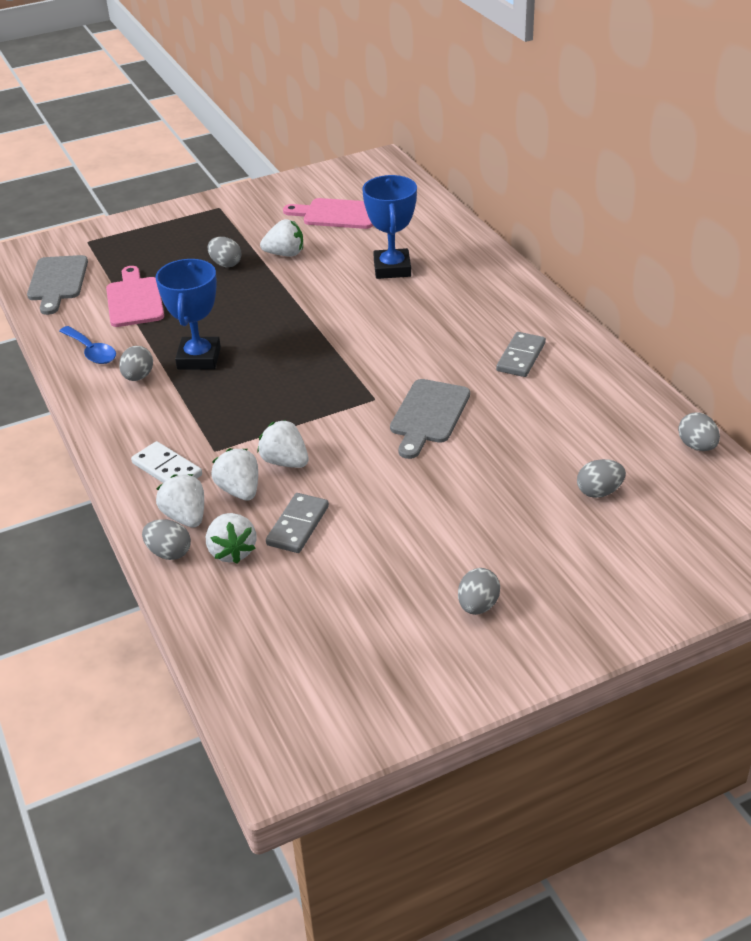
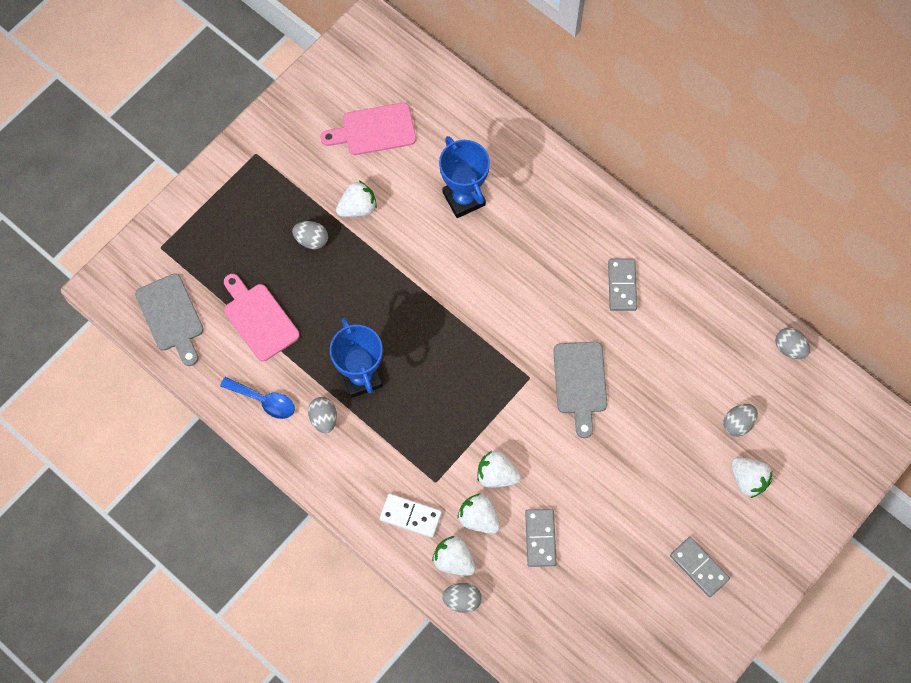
camera: 25 degrees left, 30 degrees up
(232, 551) = (506, 581): white strawberry -> white strawberry (748, 480)
(478, 606) = (699, 567): grey egg -> grey domino

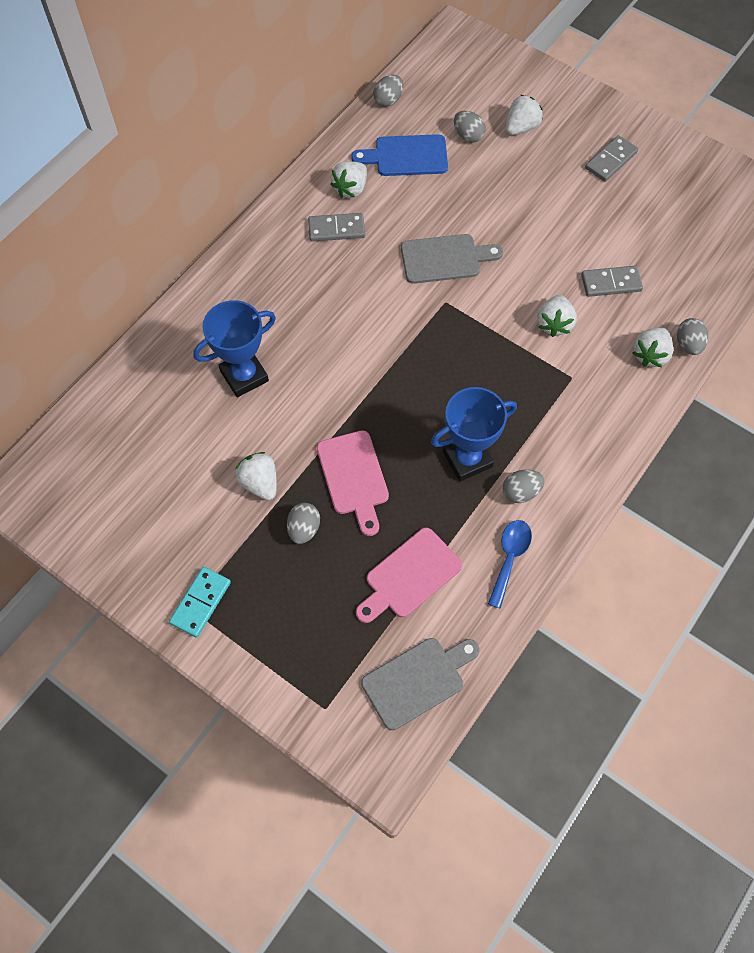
camera: 95 degrees left, 5 degrees down
(258, 161) = (201, 603): none -> turquoise domino
(374, 130) = (158, 475): pink cutting board -> pink cutting board (353, 477)
(410, 516) = (613, 397): white domino -> none
(478, 518) = (602, 336): white strawberry -> white strawberry (350, 189)
(712, 359) = (406, 156): none -> blue cutting board

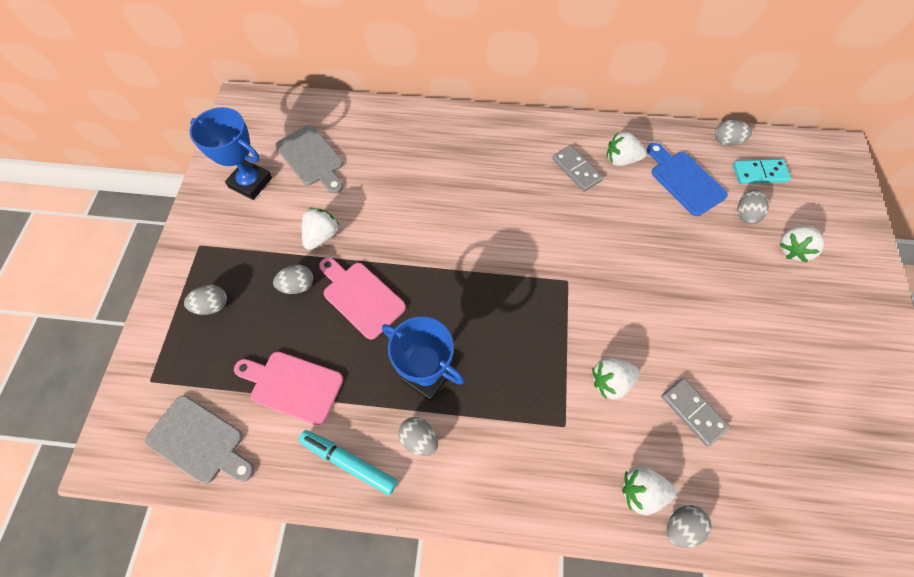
camera: 60 degrees right, 0 degrees up
(201, 603) = (205, 250): turquoise domino -> turquoise domino (759, 173)
(244, 376) = (406, 179): blue trophy -> blue trophy (251, 182)
(275, 619) = (212, 305): none -> grey egg
(353, 477) = (361, 297): pink cutting board -> pink cutting board turned 90 degrees clockwise
(445, 259) = (609, 259): grey cutting board -> grey cutting board (311, 158)
(509, 558) = (349, 462): blue spoon -> turquoise marker
(521, 127) = (793, 249): white strawberry -> white strawberry turned 120 degrees clockwise
(611, 160) = (829, 343): grey domino -> none

